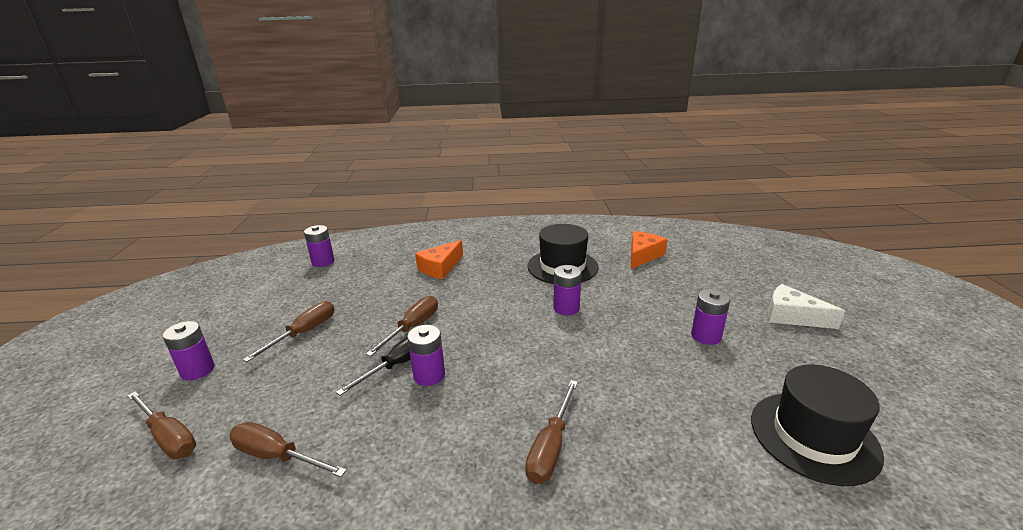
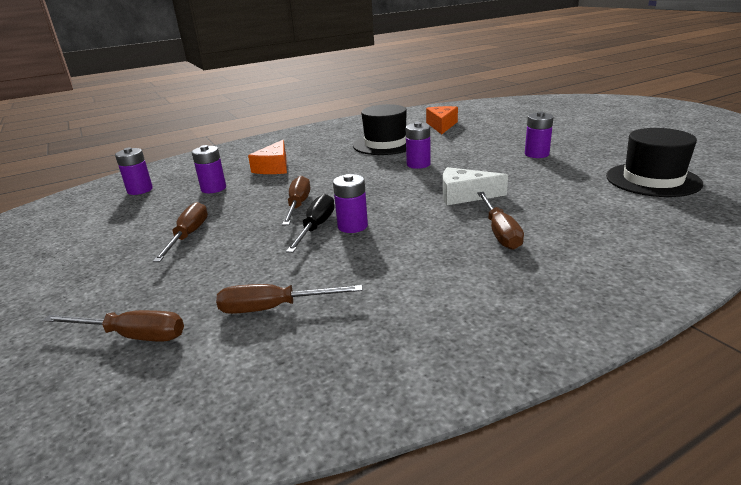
camera: 25 degrees left, 0 degrees up
(197, 370) = (97, 289): purple battery -> purple battery (213, 188)
(792, 316) = (579, 133): white cheese -> white cheese (464, 195)

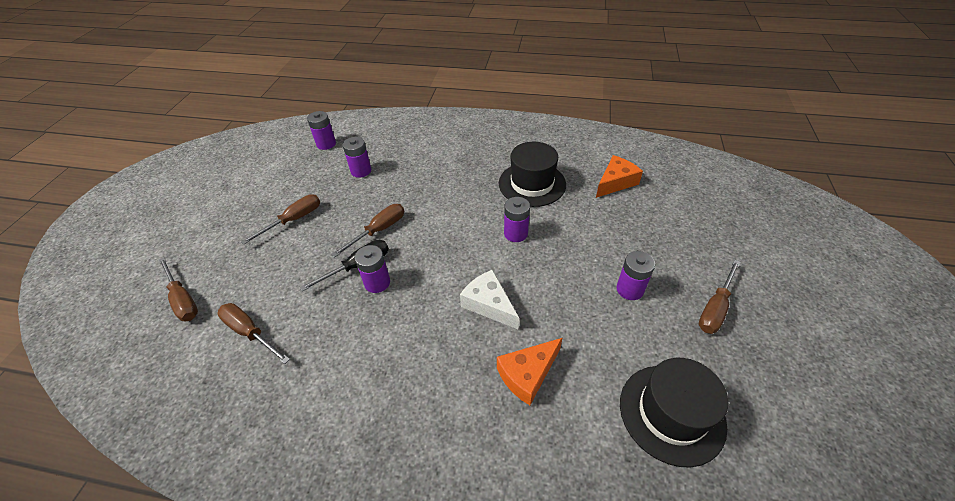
camera: 40 degrees right, 20 degrees up
(274, 167) = (422, 167): orange cheese -> orange cheese (527, 374)
(500, 232) = (447, 371): brown screwdriver -> brown screwdriver (715, 308)

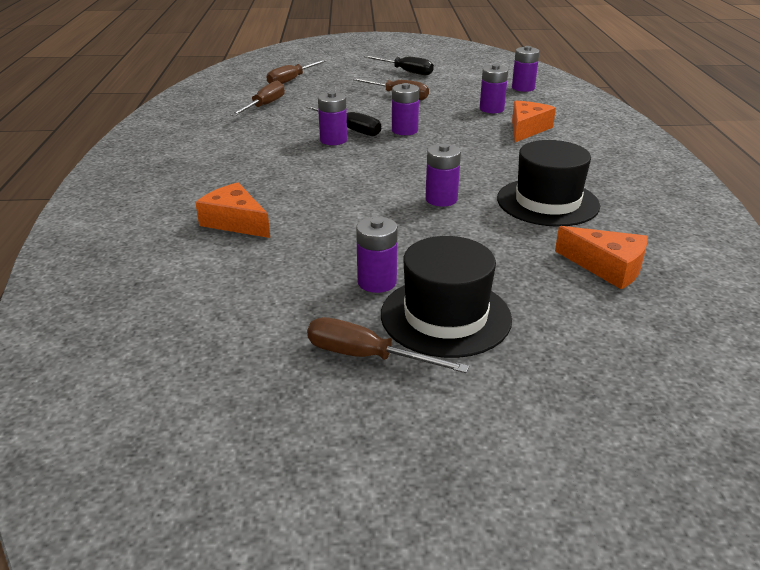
camera: 75 degrees right, 15 degrees down
(231, 203) = (406, 72): none -> black screwdriver
(379, 230) = (404, 130): brown screwdriver -> purple battery
(410, 163) = (527, 129): none -> orange cheese
(489, 304) = (322, 194): white cheese -> none
(671, 413) = (189, 312): black hat -> black hat (445, 316)

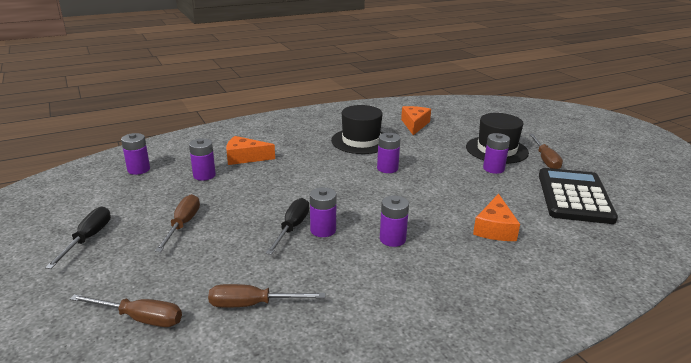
camera: 115 degrees left, 5 degrees down
(228, 319) = (574, 196): none -> black calculator
(404, 130) = (278, 202): purple battery -> purple battery (392, 239)

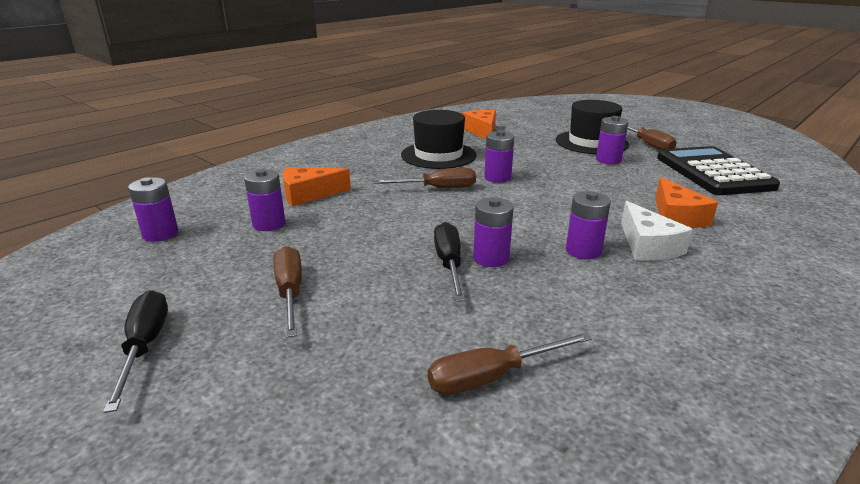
camera: 20 degrees left, 0 degrees up
(140, 318) = (336, 450): brown screwdriver -> brown screwdriver (438, 188)
(445, 246) = (647, 245): none -> white cheese

